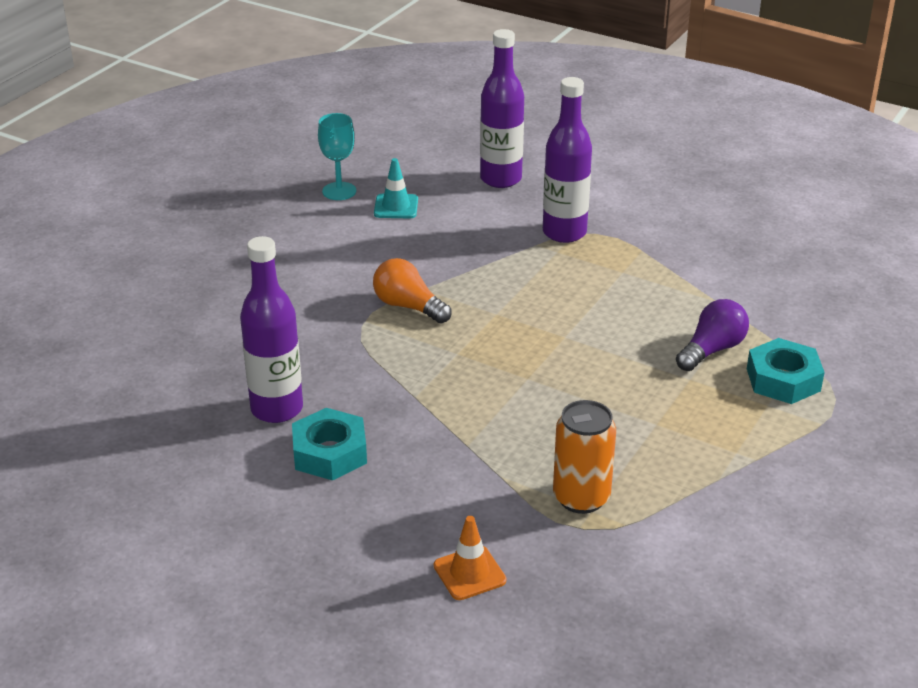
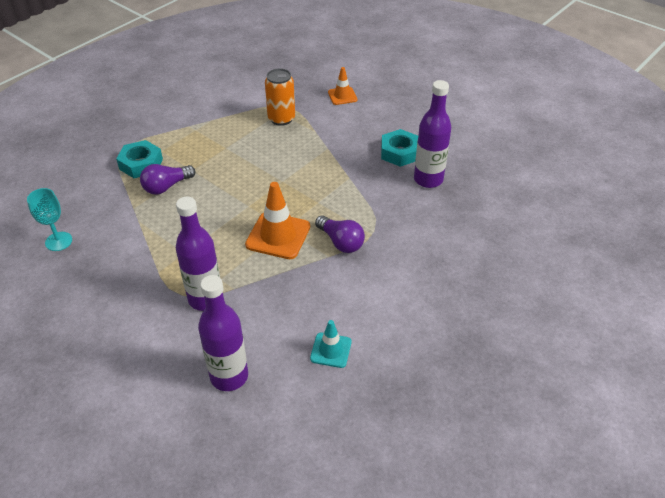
camera: 170 degrees left, 10 degrees up
(339, 191) = (378, 380): turquoise goblet -> turquoise goblet (58, 241)
(408, 306) = (341, 242): orange light bulb -> purple light bulb
(502, 305) = (278, 236): none -> orange traffic cone

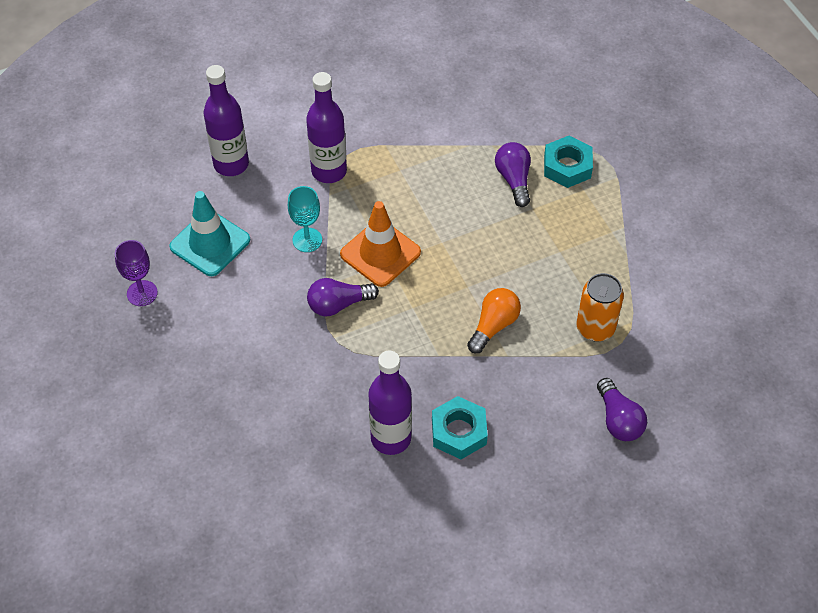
camera: 115 degrees right, 10 degrees up
(58, 241) = (472, 81): turquoise goblet -> turquoise goblet (307, 240)
(308, 160) = (493, 326): none -> orange light bulb
(331, 350) = (210, 243): turquoise traffic cone -> turquoise traffic cone, size x1.70
(342, 96) = (618, 419): orange traffic cone -> purple light bulb
(414, 376) = (142, 293): none -> purple goblet

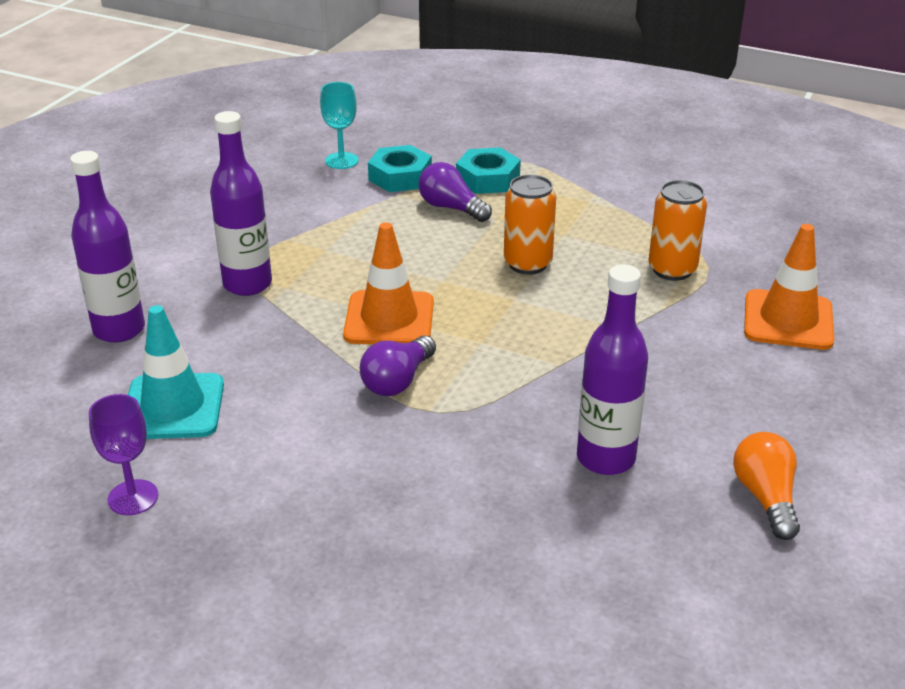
camera: 40 degrees left, 20 degrees down
(307, 240) = (292, 347): turquoise goblet -> turquoise goblet (341, 161)
(459, 432) = (664, 412): turquoise nut -> turquoise nut (400, 177)
(493, 326) = (580, 315): orange light bulb -> orange light bulb (765, 498)
(509, 262) = (527, 264): none -> orange can
(618, 419) = (788, 320): purple light bulb -> orange traffic cone

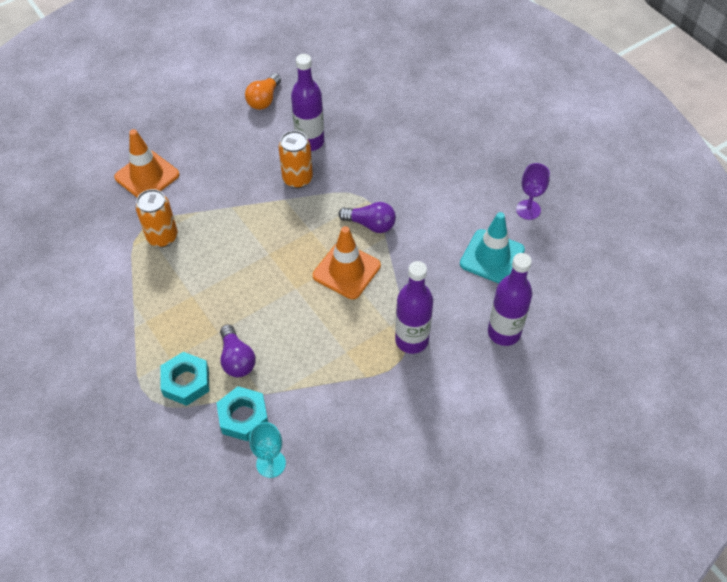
camera: 150 degrees left, 20 degrees up
(398, 381) = (370, 224): purple light bulb -> purple light bulb turned 45 degrees clockwise
(527, 264) = (236, 280): orange can -> orange can (297, 179)

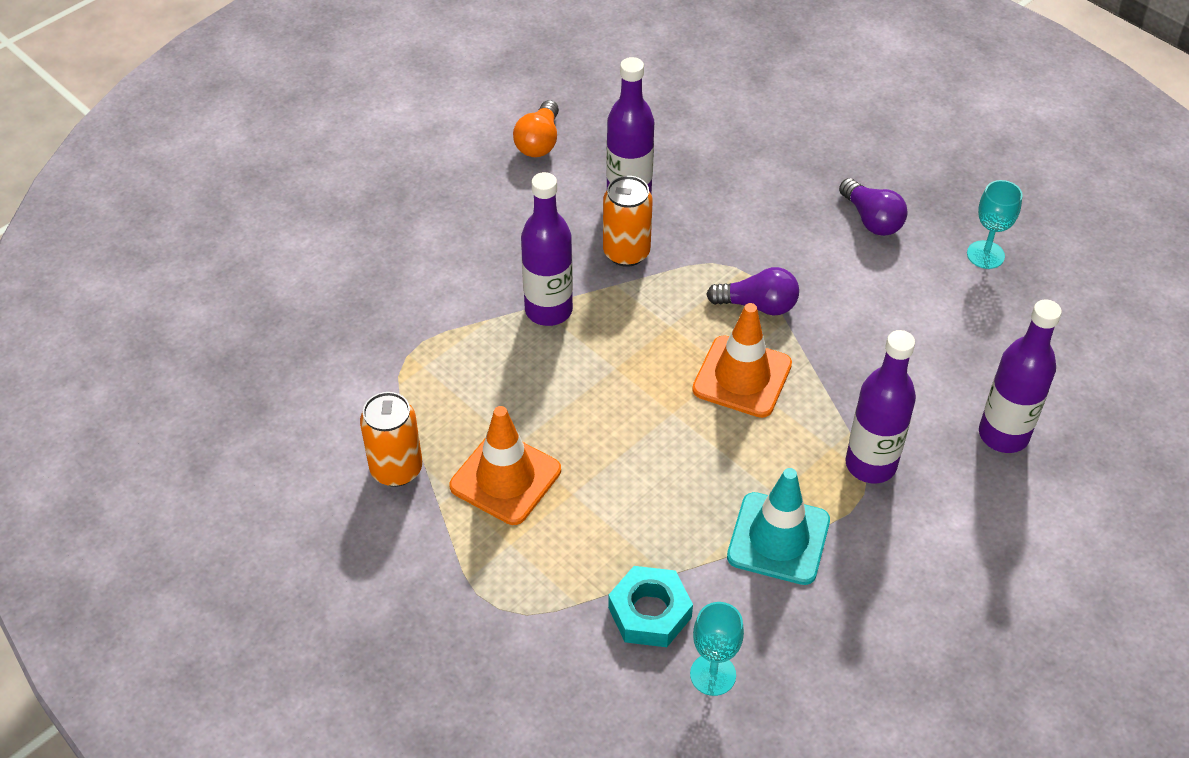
camera: 10 degrees left, 5 degrees down
(147, 176) = (389, 277): orange traffic cone -> orange traffic cone (505, 478)
(162, 237) = (442, 364): orange can -> orange can (396, 469)
(186, 382) = (545, 574): turquoise nut -> none
(237, 359) = (613, 529): purple light bulb -> purple light bulb (871, 219)
(238, 210) = (548, 310): none -> purple bottle
(492, 257) = (953, 329): turquoise traffic cone -> turquoise traffic cone (778, 539)
(528, 210) = (985, 255): purple goblet -> turquoise goblet

